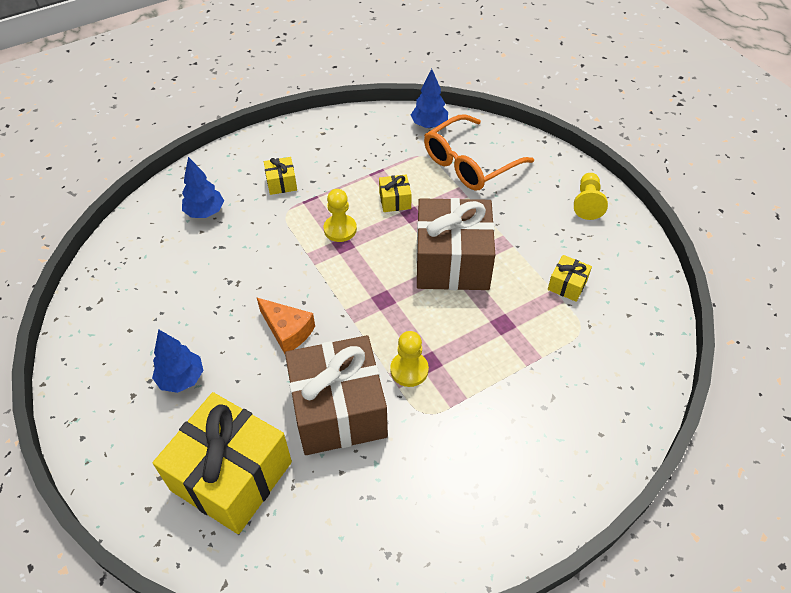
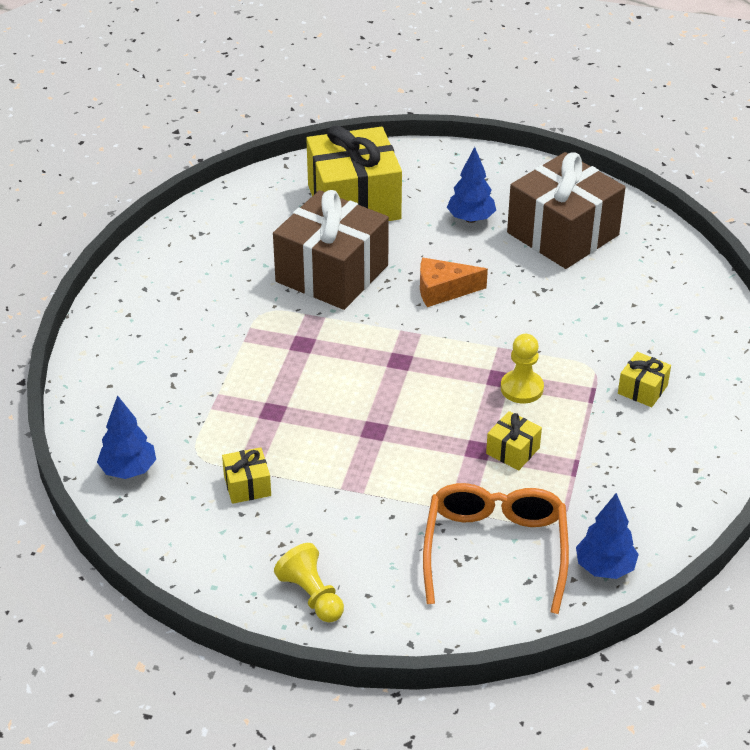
camera: 135 degrees right, 10 degrees down
(205, 212) = (659, 319): blue tree -> blue tree (128, 470)
(409, 370) = (311, 328): yellow pawn -> none
(452, 262) = (380, 432): brown gift -> brown gift (563, 234)

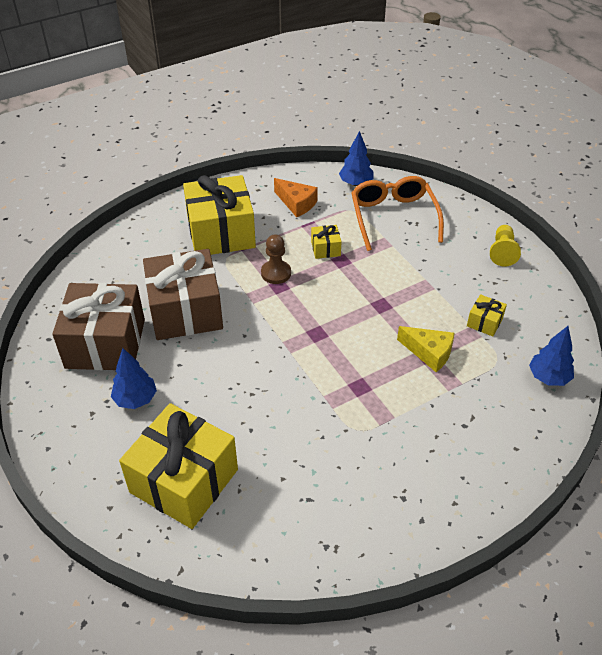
camera: 135 degrees left, 5 degrees up
(272, 415) = (429, 353): none -> yellow cheese
(332, 273) = (279, 426): brown gift -> brown gift (185, 311)
(443, 290) = (230, 359): orange cheese -> orange cheese (296, 203)
(495, 550) = (393, 217): orange glasses -> orange glasses turned 120 degrees clockwise
(521, 388) = (276, 273): yellow pawn -> brown pawn
(642, 389) = (221, 233): yellow gift -> yellow gift, size x2.37

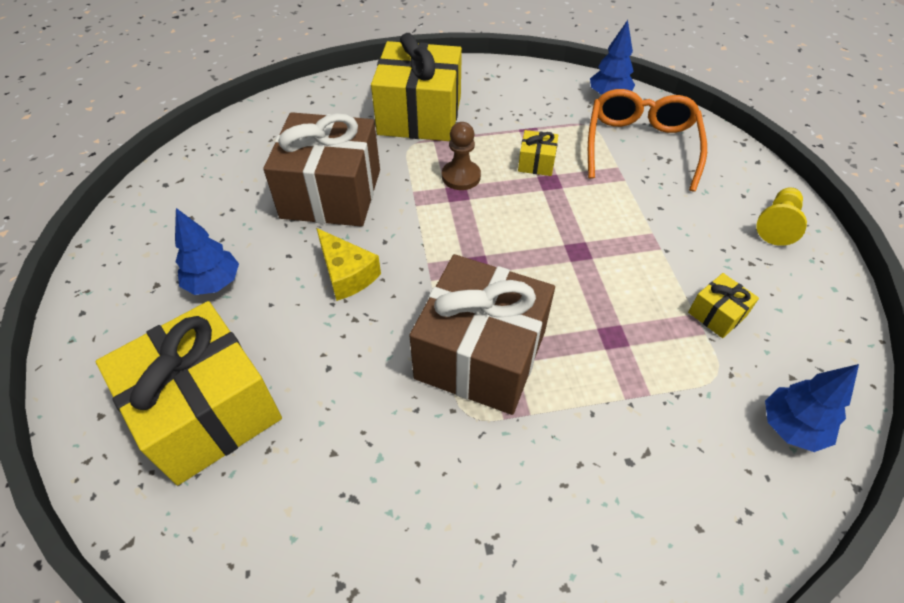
camera: 20 degrees right, 5 degrees up
(105, 343) = (221, 206): brown gift -> brown gift (480, 355)
(296, 203) = (525, 103): orange cheese -> none
(429, 353) = (618, 335): yellow cheese -> yellow cheese (347, 274)

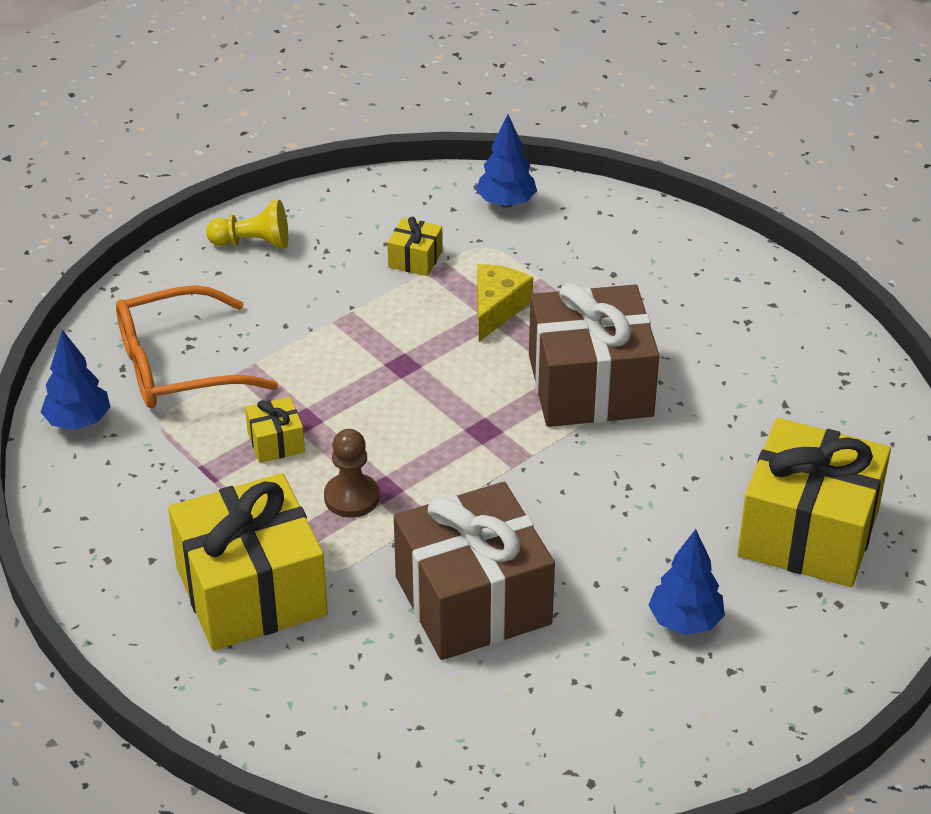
camera: 120 degrees left, 10 degrees down
(347, 274) = (580, 521): yellow cheese -> yellow cheese (496, 308)

